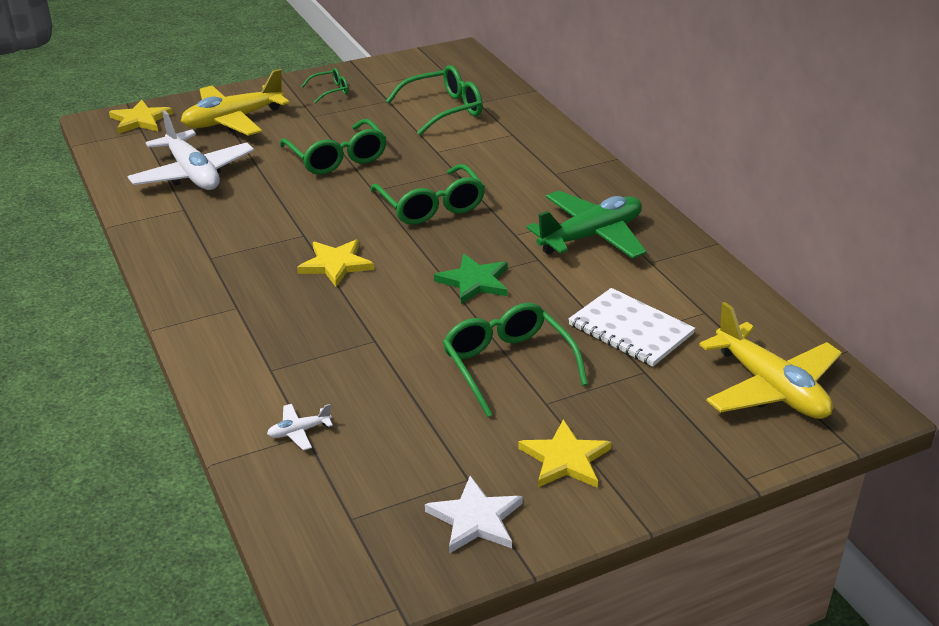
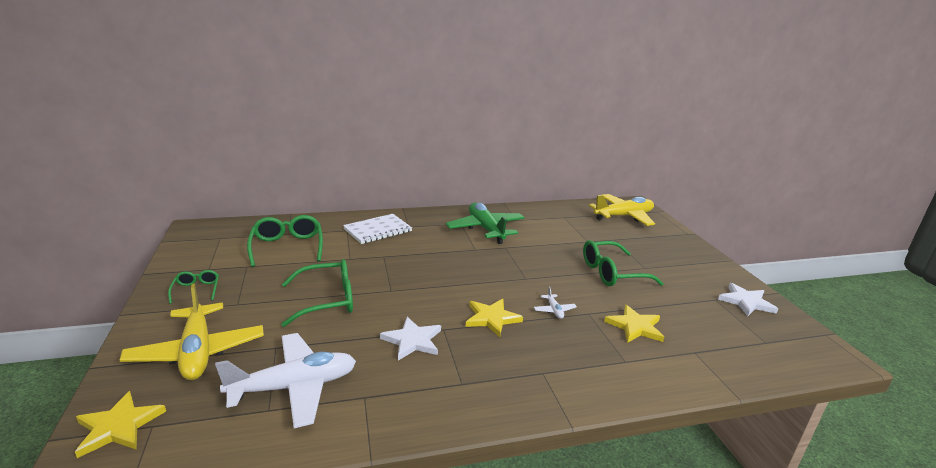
camera: 80 degrees left, 10 degrees down
(276, 219) = (412, 340): none -> white star
(299, 431) = (692, 354): white plane -> white plane (554, 310)
(431, 206) = (427, 271): green glasses -> none
(474, 281) = (525, 270): green star -> none
(565, 459) = (689, 270): yellow star -> yellow star (635, 326)
(630, 329) = (578, 236): white notebook -> white notebook (378, 230)

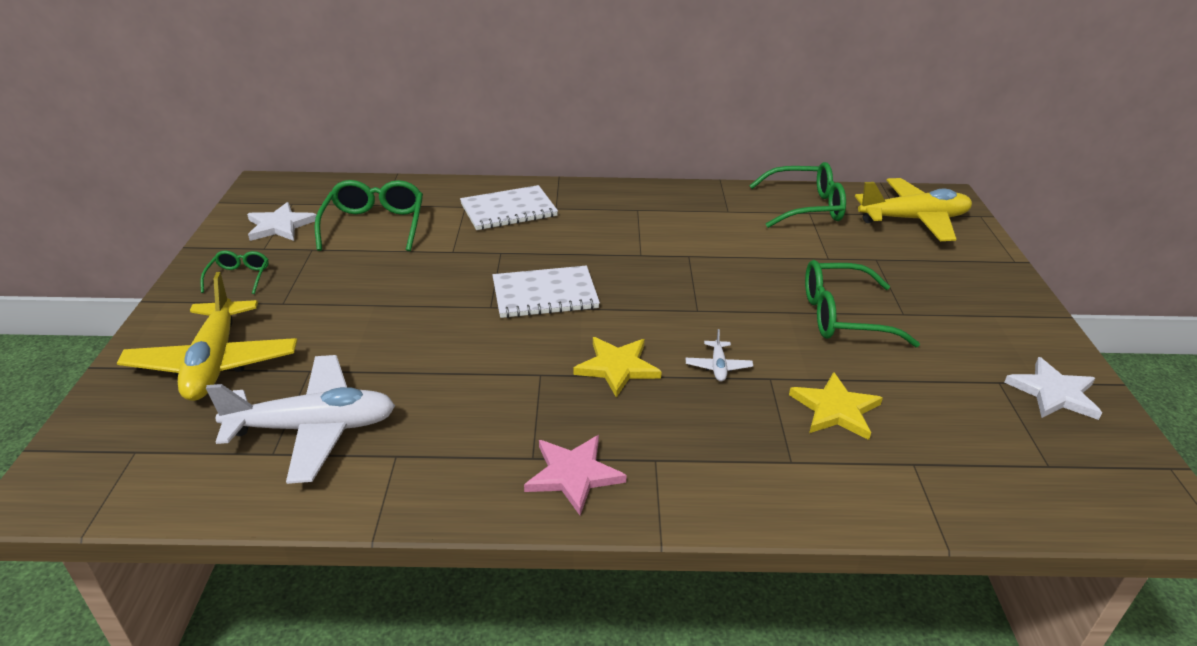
camera: 15 degrees right, 10 degrees up
(118, 426) = (99, 446): yellow star -> none
(327, 300) = (399, 311): green glasses -> green glasses (806, 207)
(412, 340) = (490, 385): white star -> white star (280, 225)
(424, 279) = (545, 294): none -> white notebook
(485, 229) = (671, 222): green plane -> none
(494, 391) = (573, 475): none -> pink star

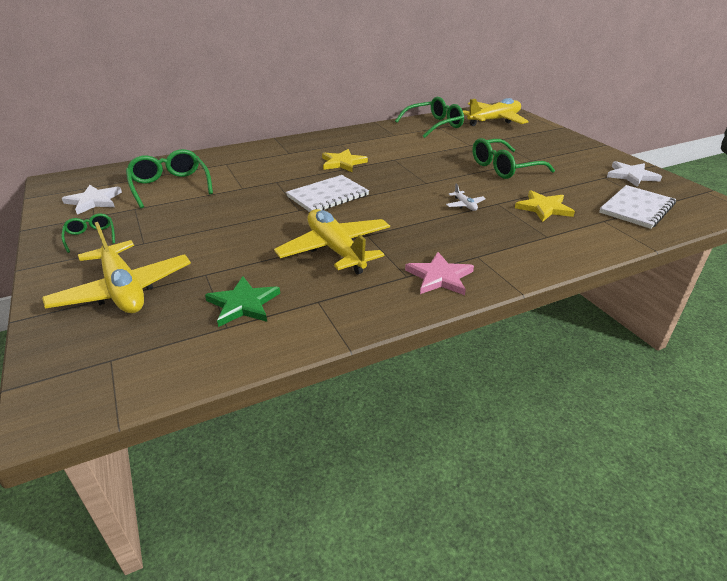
camera: 25 degrees left, 0 degrees up
(314, 428) = (243, 304): white plane -> green star
(481, 384) = (335, 249): none -> yellow plane
(508, 210) = (258, 160): white notebook -> white notebook (636, 208)
(617, 367) = (409, 220): yellow star -> yellow star (342, 163)

